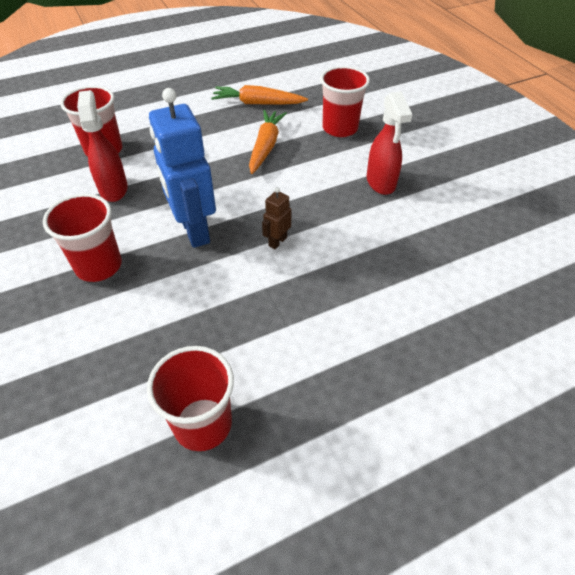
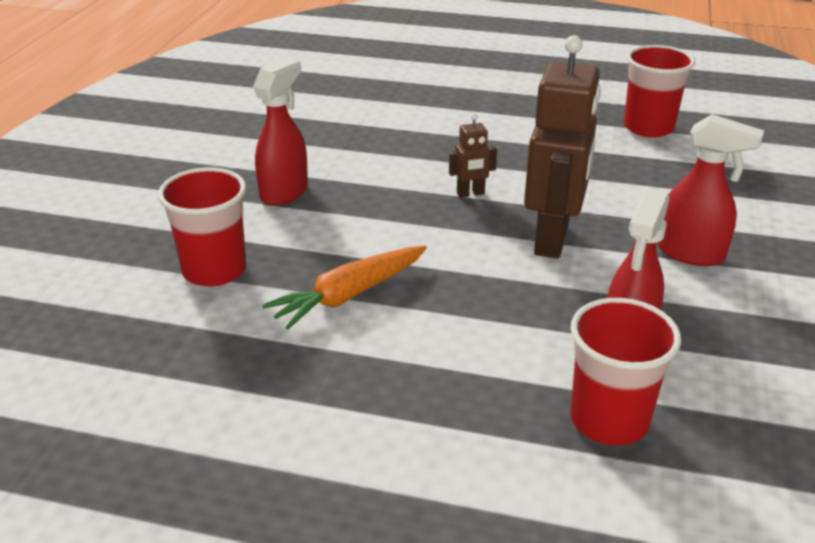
camera: 140 degrees left, 15 degrees down
(98, 266) = (691, 254): red cup -> red spray bottle
(194, 231) = (552, 240): blue robot -> brown robot
(258, 103) = (257, 378): orange carrot -> none

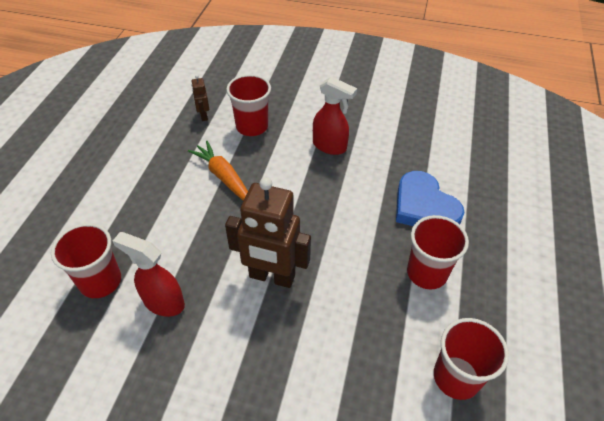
camera: 90 degrees right, 15 degrees up
(413, 128) = (424, 207): none -> blue heart
(470, 193) = (331, 235): brown robot -> brown robot (203, 116)
(519, 133) = (427, 273): none -> red cup
(691, 254) = (249, 362): red spray bottle -> none

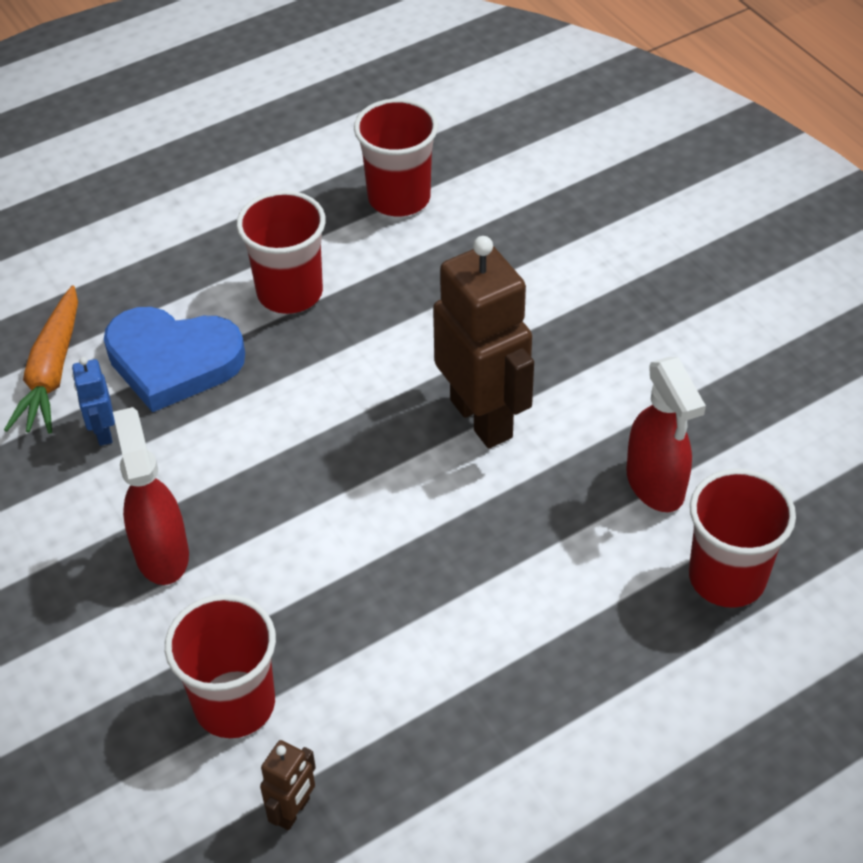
camera: 135 degrees left, 0 degrees up
(224, 177) = (395, 625): orange carrot -> orange carrot (52, 372)
(406, 166) = (103, 432): none -> blue robot
(424, 207) = (173, 361): blue heart -> blue heart turned 90 degrees clockwise

